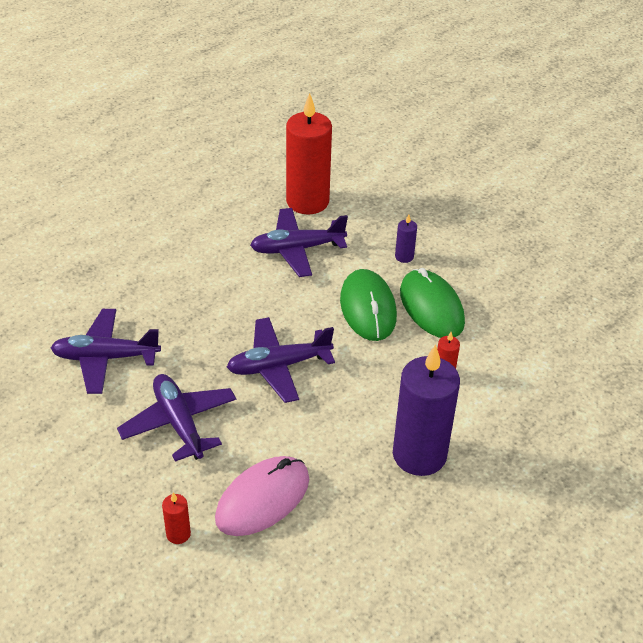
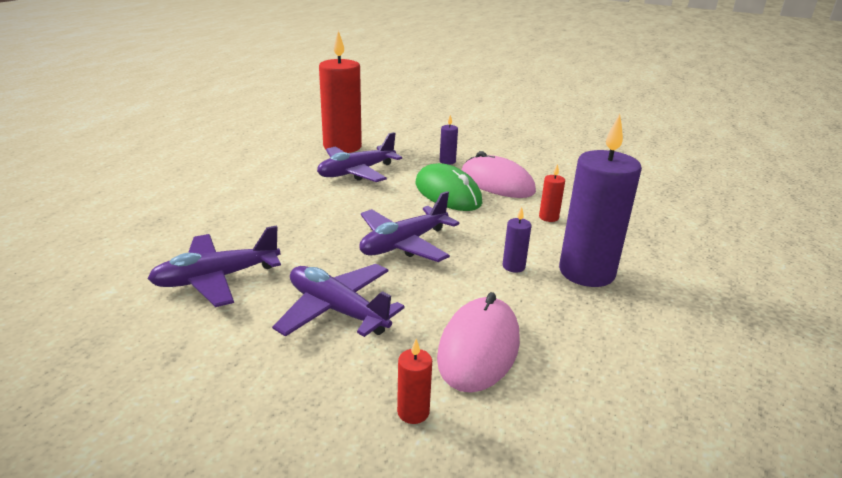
camera: 25 degrees left, 15 degrees down
(357, 425) = (513, 266): none -> purple candle
(431, 307) = (497, 183): green mouse -> pink mouse

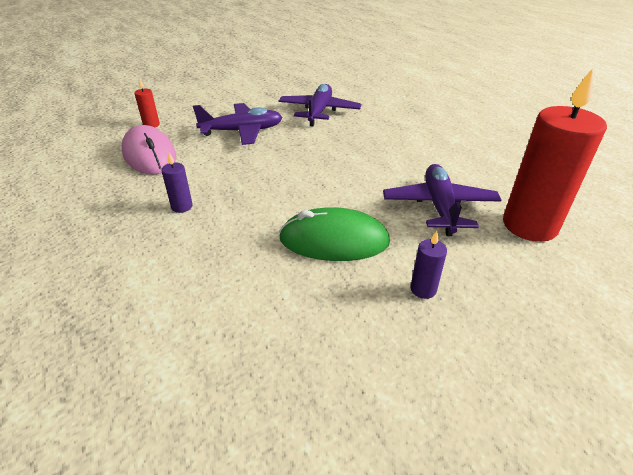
camera: 130 degrees right, 10 degrees up
(404, 244) = (276, 176): purple plane -> none
(497, 183) = (320, 294): pink mouse -> none
(548, 217) = (207, 279): red candle -> none
(586, 272) = (120, 237): purple candle -> none

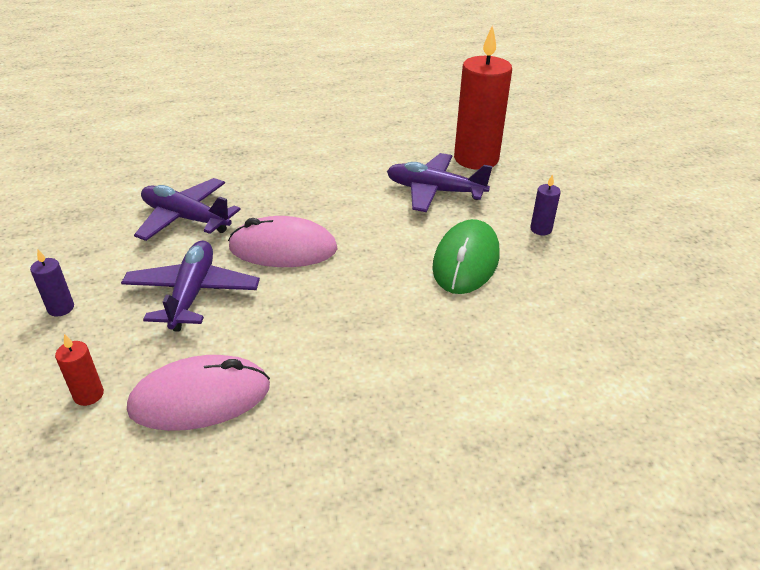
camera: 75 degrees left, 0 degrees up
(182, 206) = (363, 366): purple candle -> purple candle (61, 308)
(304, 150) = (283, 248): none -> pink mouse

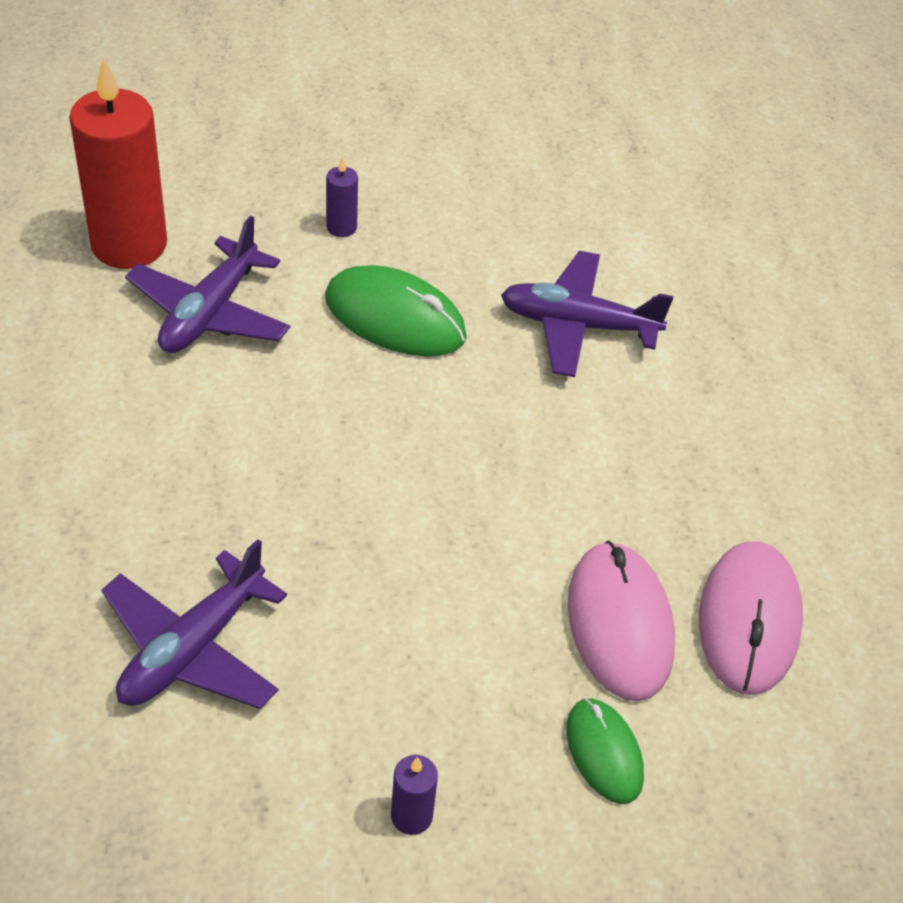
camera: 85 degrees left, 10 degrees up
(88, 395) = (604, 752): red candle -> green mouse
(192, 293) = (407, 635): purple plane -> purple plane (578, 325)
(283, 248) = (317, 516): pink mouse -> pink mouse (749, 620)

